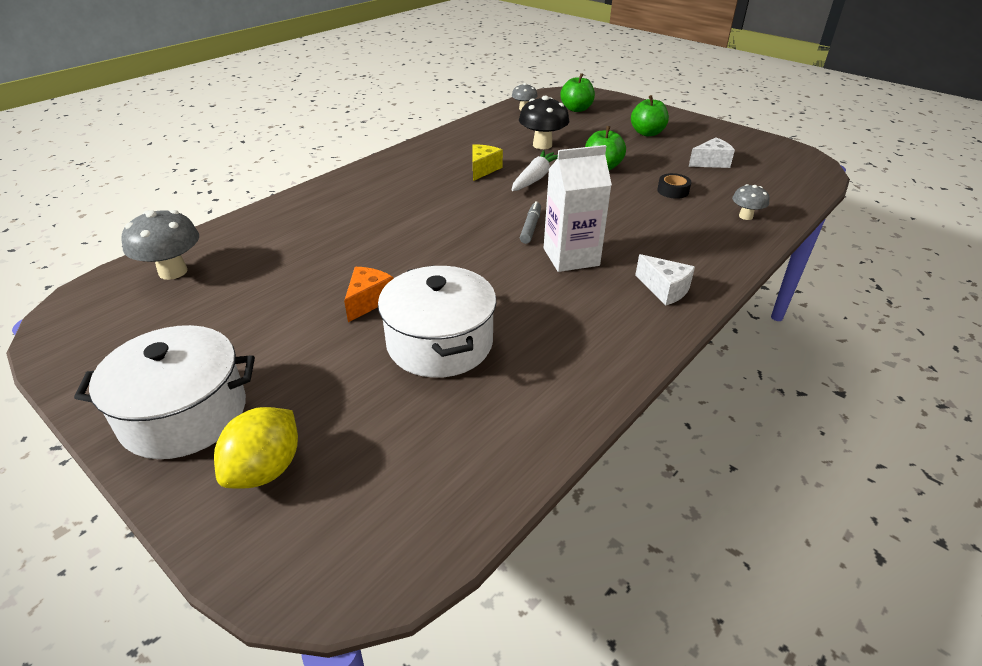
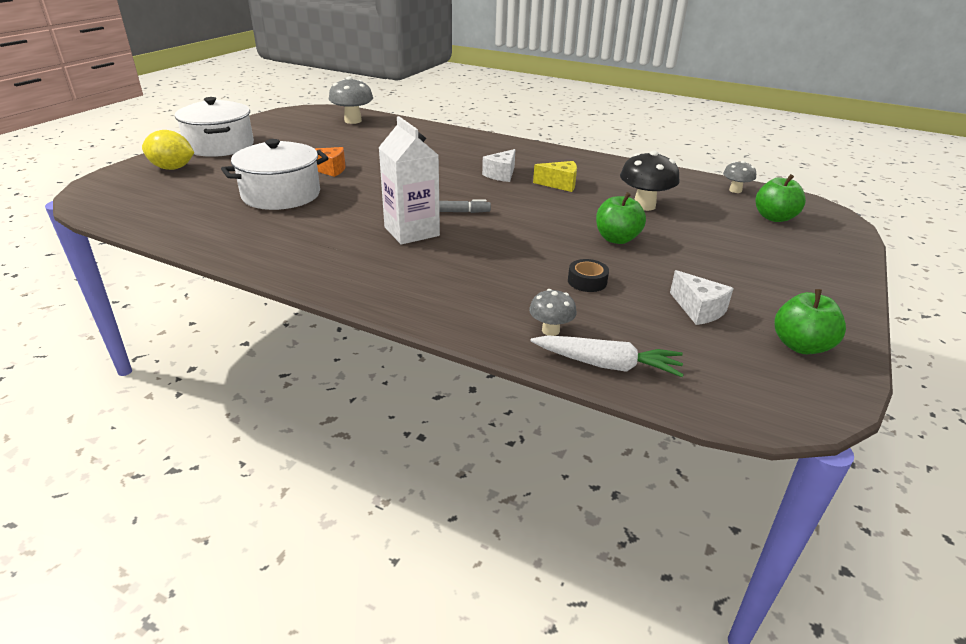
camera: 75 degrees right, 5 degrees down
(535, 178) = (560, 207): white carrot -> white carrot (607, 364)
(647, 133) = (750, 264): green apple -> green apple (800, 346)
(664, 290) = (366, 276): white cheese -> white cheese (501, 175)

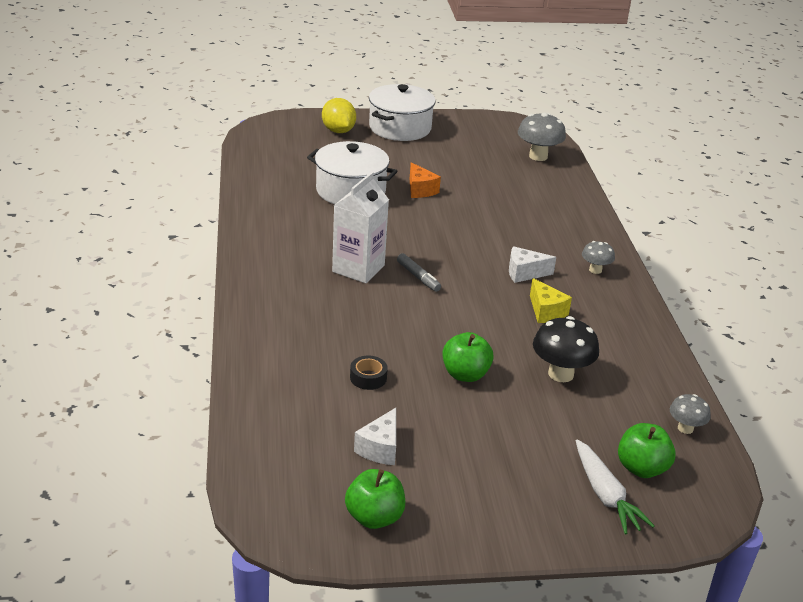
camera: 55 degrees right, 0 degrees up
(550, 330) = (276, 379): grey mushroom -> grey mushroom (595, 270)
(607, 364) = (254, 417): white carrot -> white carrot (605, 495)

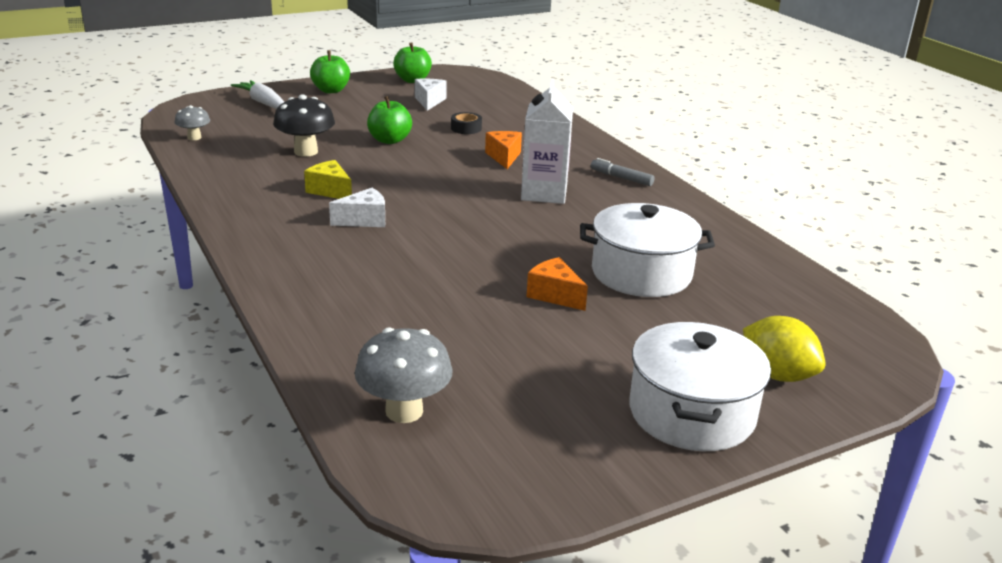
camera: 160 degrees right, 5 degrees down
(360, 321) = (504, 157): none -> orange cheese
(418, 277) = (478, 197): grey marker -> grey marker (621, 178)
(595, 270) = (278, 239): grey mushroom -> none
(641, 468) = (235, 116): green apple -> green apple (331, 90)

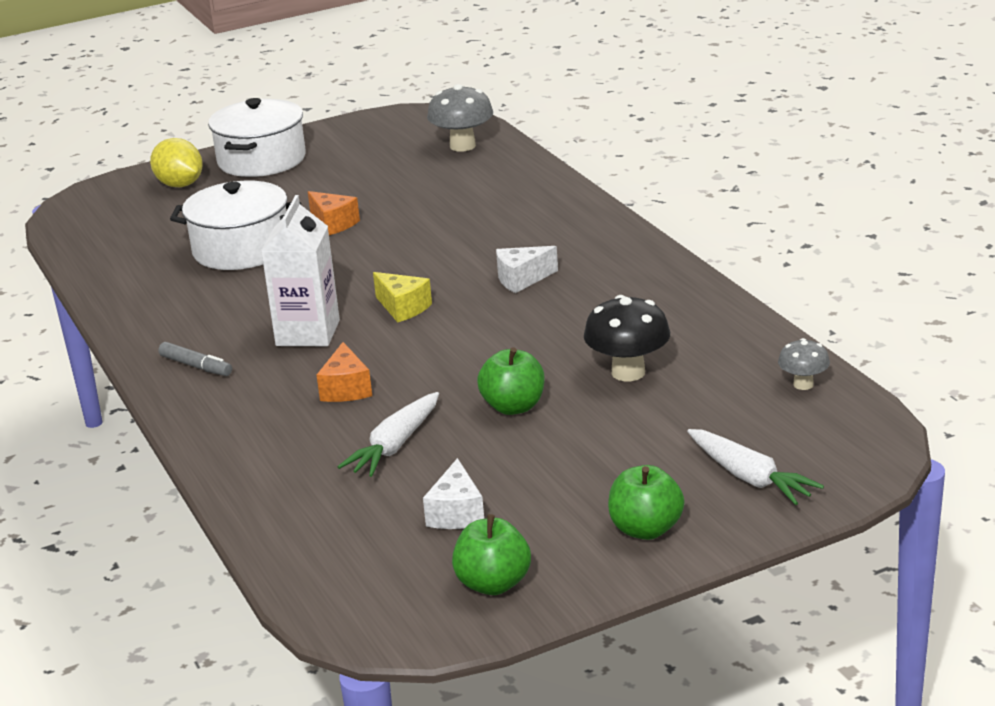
camera: 175 degrees left, 0 degrees up
(330, 191) = (572, 313): yellow cheese -> yellow cheese (403, 308)
(466, 128) = (395, 445): black tape -> white carrot

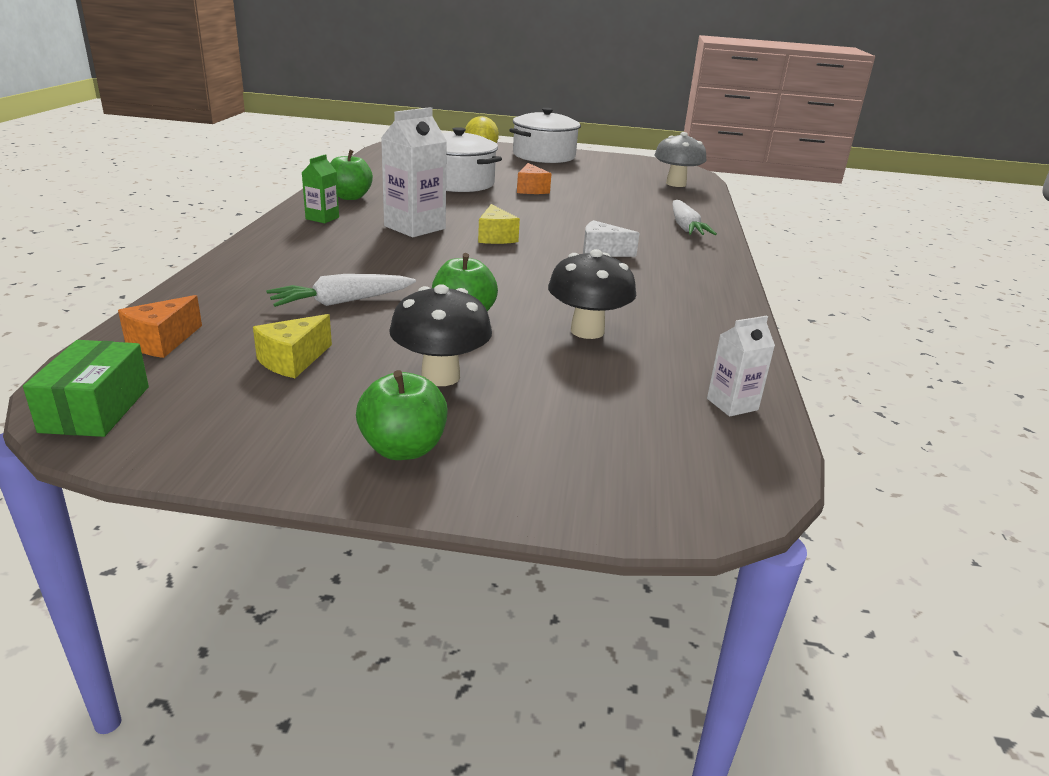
camera: 30 degrees right, 0 degrees up
(196, 366) = (322, 218): grey marker -> green carton
(346, 389) = (378, 261): orange cheese -> orange cheese (162, 342)
(391, 621) = (95, 409): none -> green box
(456, 513) = (292, 361): white cheese -> yellow cheese
(493, 584) = (213, 424): green apple -> green apple (350, 197)
(584, 467) = (440, 376): none -> black mushroom
(749, 477) = (566, 455): white carrot -> white carrot (685, 227)
(803, 384) = (732, 404): grey mushroom -> white carton

